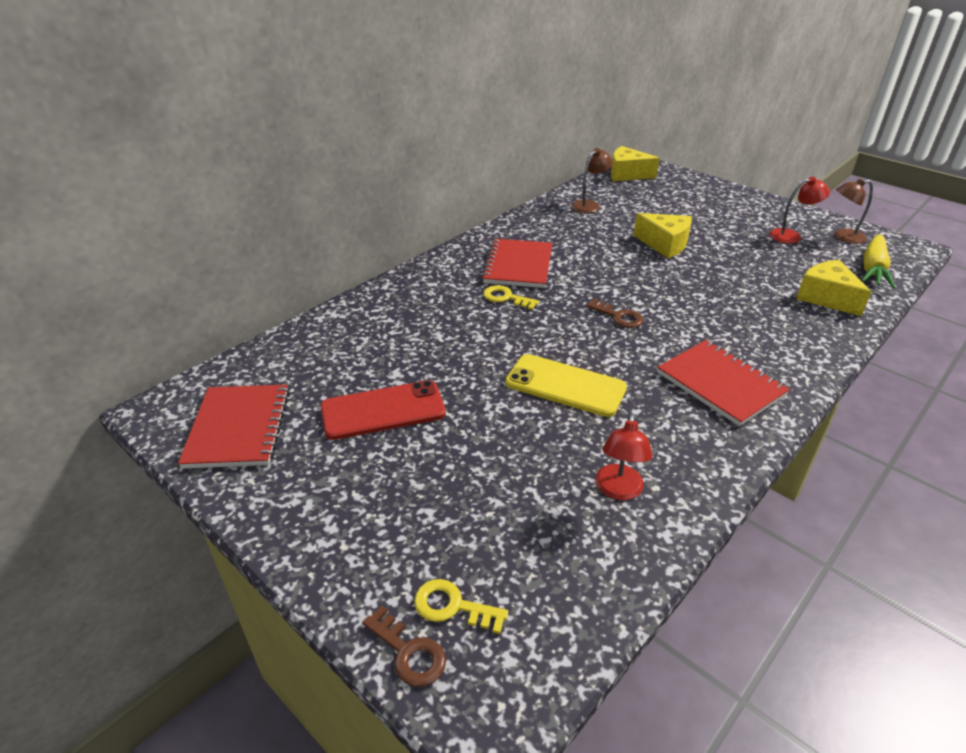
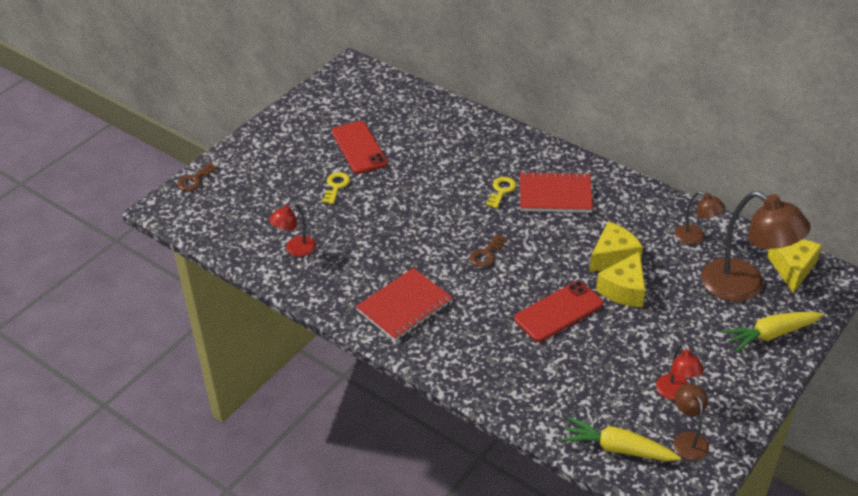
camera: 85 degrees right, 5 degrees up
(238, 428) = (339, 97): red notebook -> none
(453, 606) = (218, 191): yellow key -> yellow key (336, 186)
(565, 385) = (393, 225): yellow phone -> none
(618, 490) = (295, 249): red lamp -> red lamp turned 45 degrees counterclockwise
(651, 194) = (744, 286): none -> brown lamp
(703, 281) = (558, 312): none -> red phone
(707, 191) = (770, 334): none -> yellow carrot
(826, 297) = (548, 396): yellow cheese -> yellow cheese (613, 257)

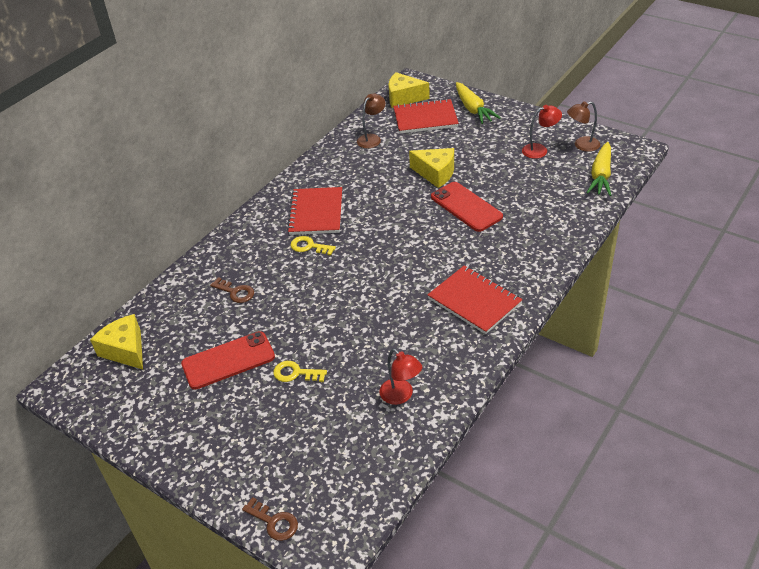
camera: 90 degrees left, 0 degrees up
(486, 254) = (399, 252): brown key -> brown key (235, 292)
(613, 257) = (397, 179): yellow cheese -> yellow cheese (125, 350)
(744, 286) = (425, 118): brown lamp -> red notebook

